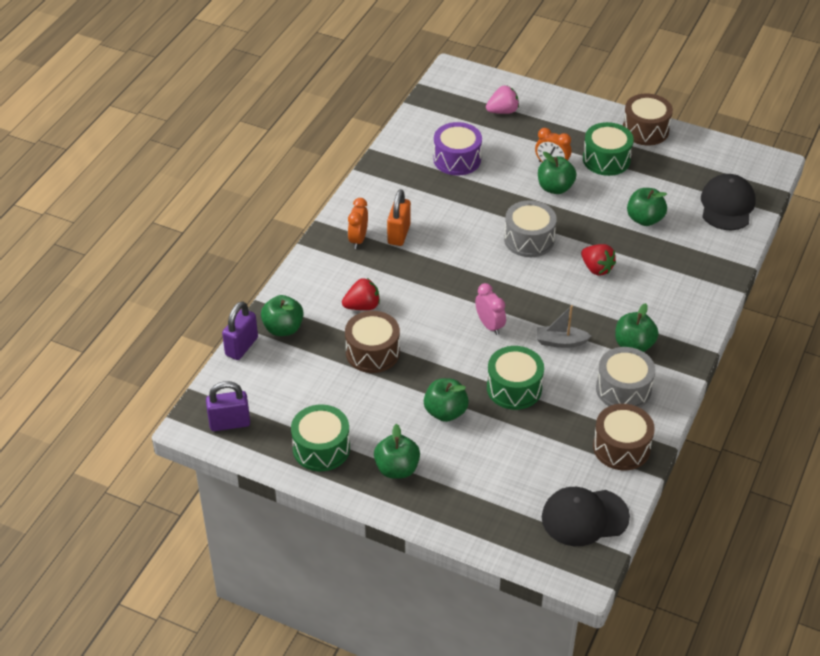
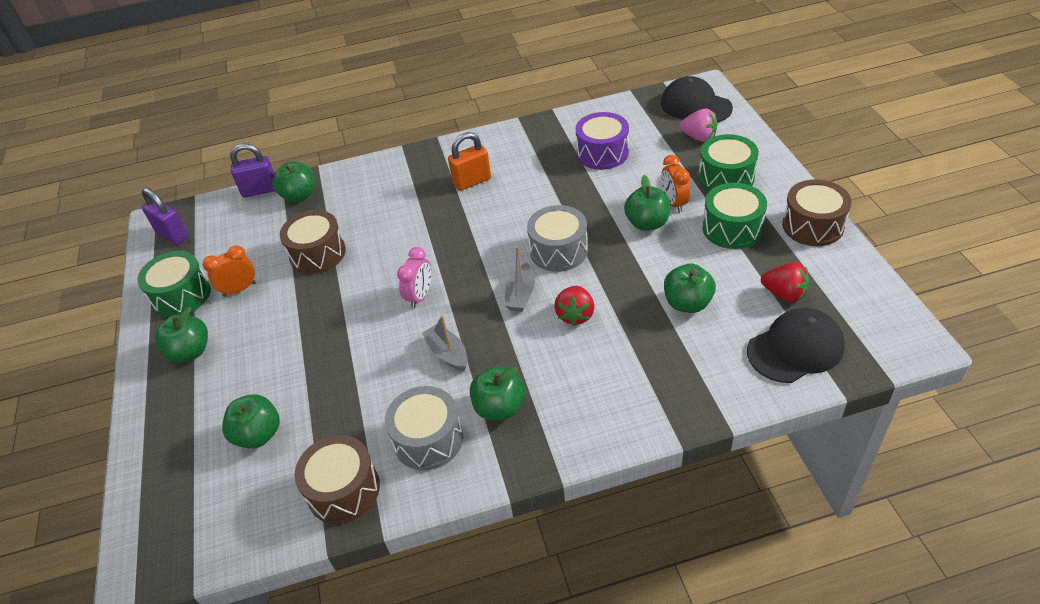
camera: 55 degrees right, 0 degrees up
(358, 239) = (440, 167): orange clock -> orange clock (239, 289)
(362, 306) = (366, 216): red strawberry -> red strawberry (784, 294)
(445, 412) = (284, 337): green apple -> green apple (258, 435)
(514, 388) = (355, 361): green drum -> green drum (726, 177)
(548, 280) = (521, 295): none -> grey boat
(584, 517) = (221, 522): black cap -> black cap (695, 105)

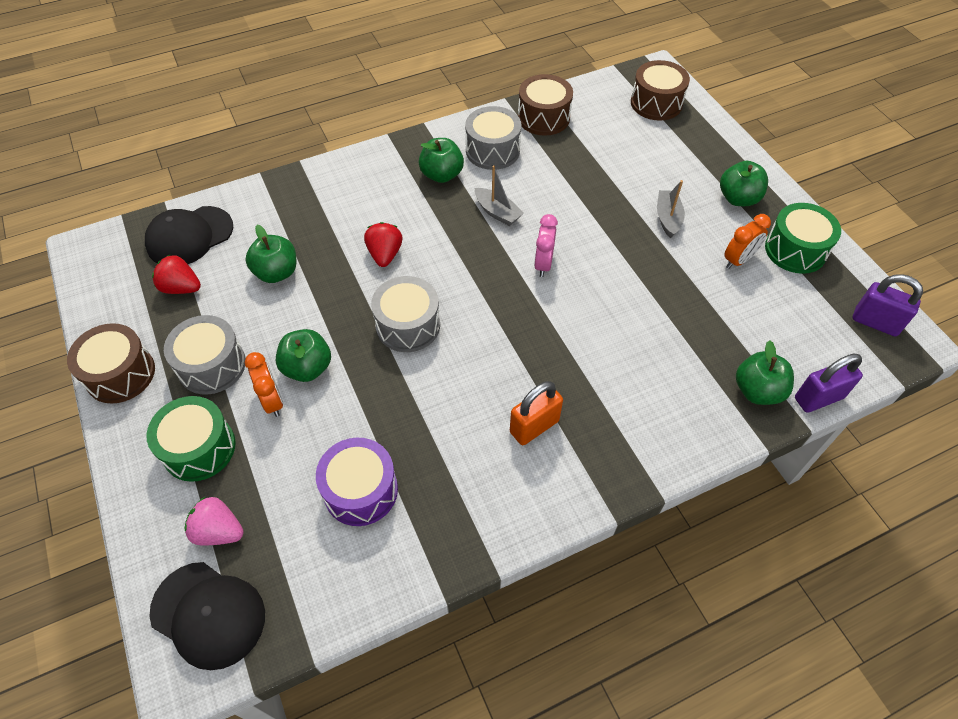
camera: 165 degrees right, 10 degrees up
(258, 435) = (629, 144): green apple -> none
(318, 254) = (680, 307): brown drum -> brown drum (656, 103)
(521, 295) = (441, 271): grey boat -> grey boat (668, 218)
(732, 228) = (212, 365): green drum -> grey drum

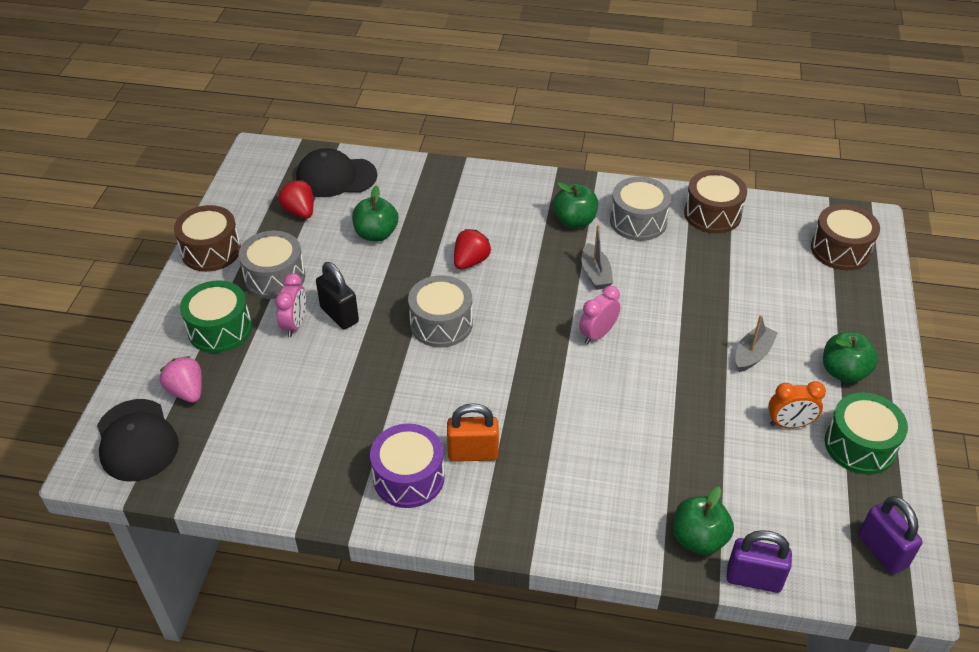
camera: 35 degrees right, 10 degrees down
(272, 401) = (295, 324): orange clock -> pink clock
(307, 368) = (339, 315): green apple -> black padlock
(360, 490) = (302, 421): purple drum -> purple drum (409, 477)

